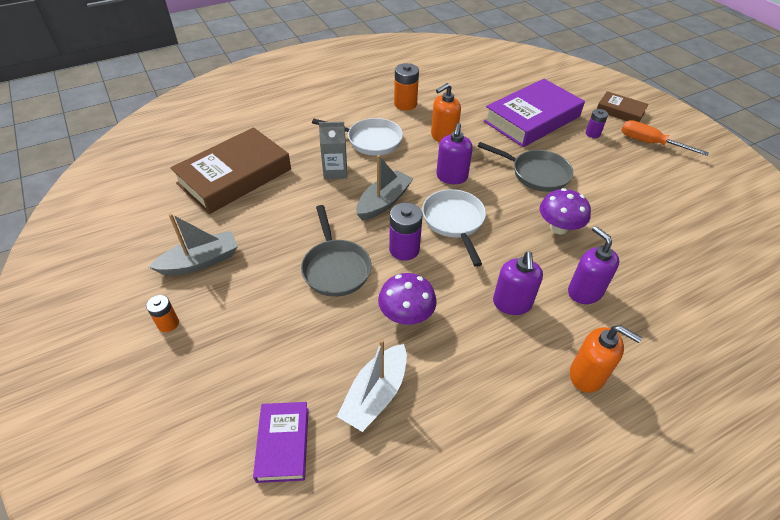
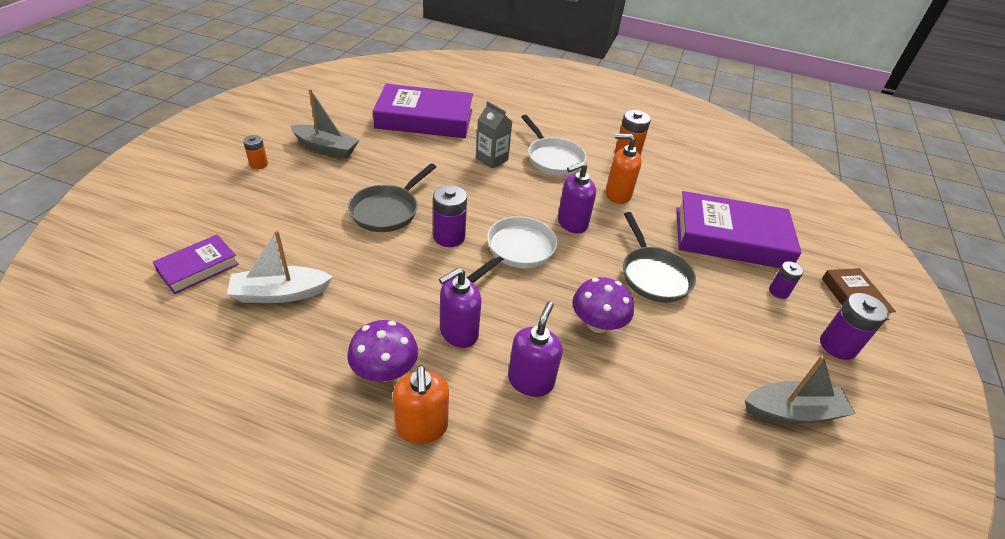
camera: 45 degrees right, 5 degrees down
(235, 176) = (424, 119): brown book -> purple book
(383, 202) = (489, 200): grey boat -> grey boat (792, 411)
(406, 315) = (377, 272): purple mushroom -> purple mushroom (385, 371)
(649, 143) = (837, 346): orange screwdriver -> purple battery

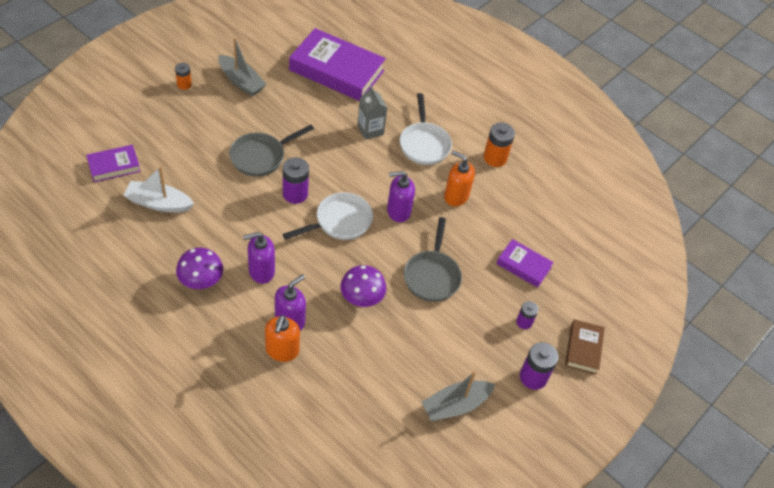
camera: 20 degrees right, 10 degrees up
(422, 427) = (206, 324): orange soap dispenser -> orange soap dispenser (282, 350)
(731, 238) = (523, 266): purple book -> purple book, size x0.51
(792, 411) = (455, 405): grey boat -> grey boat turned 135 degrees clockwise

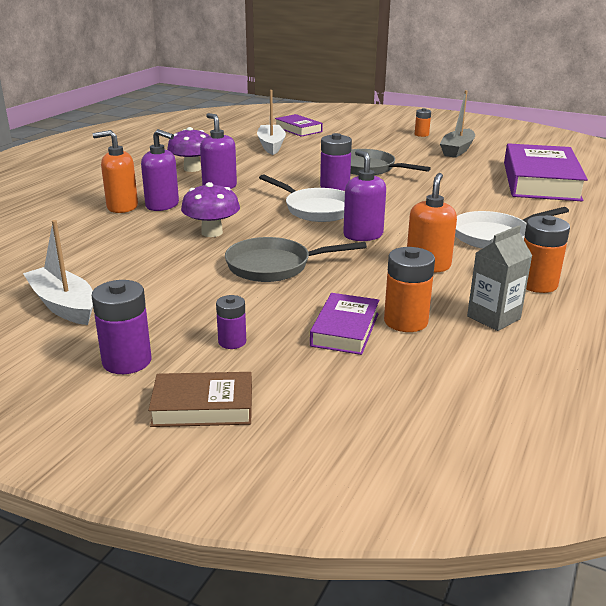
camera: 80 degrees right, 25 degrees down
(370, 130) = (474, 206): grey carton -> grey carton (493, 317)
(455, 405) = (63, 305): grey boat -> white boat
(521, 235) = (406, 321): none -> orange battery

